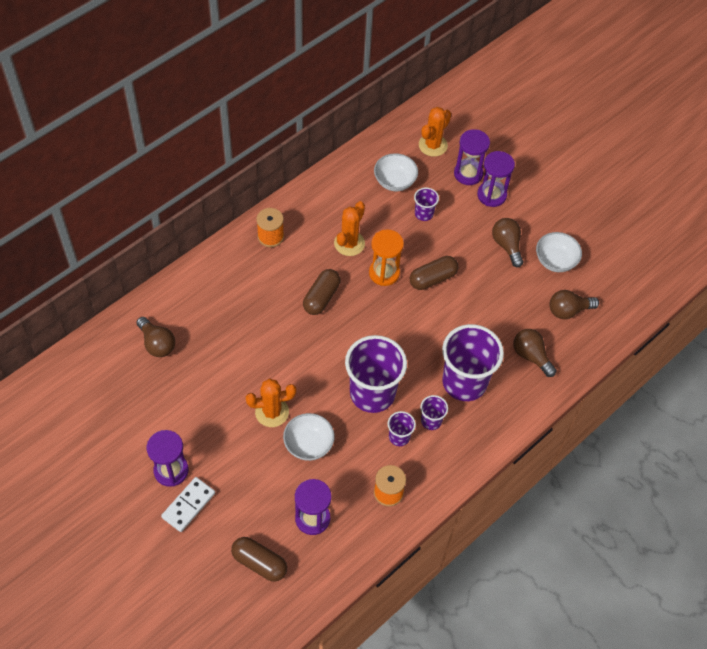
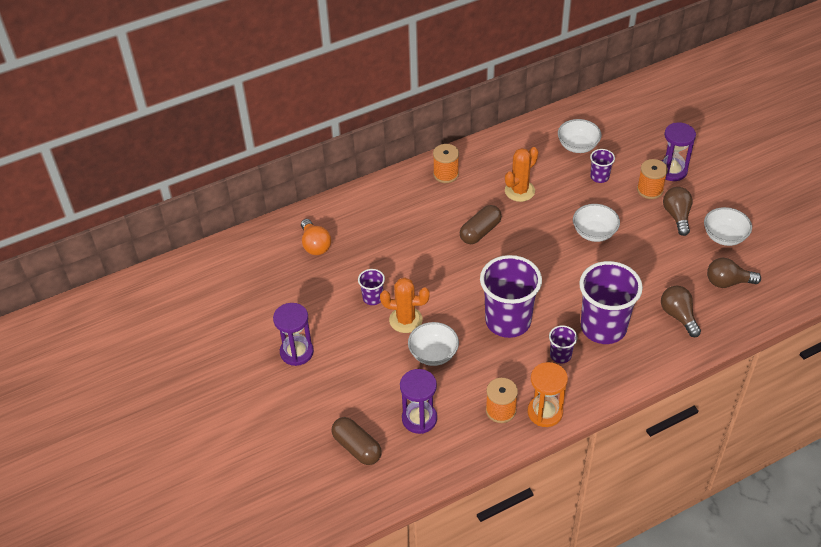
camera: 20 degrees right, 10 degrees down
(157, 343) = (315, 245): brown light bulb -> orange light bulb
(188, 505) = (304, 384): white domino -> none
(384, 273) = (547, 221): orange hourglass -> orange hourglass (545, 412)
(399, 437) = (524, 363): purple cup -> purple cup (373, 298)
(433, 145) = (623, 121): orange cactus -> none
(433, 278) = (594, 233): brown capsule -> white bowl
(468, 174) = (653, 150): purple hourglass -> none
(475, 220) = (650, 190): none -> orange spool

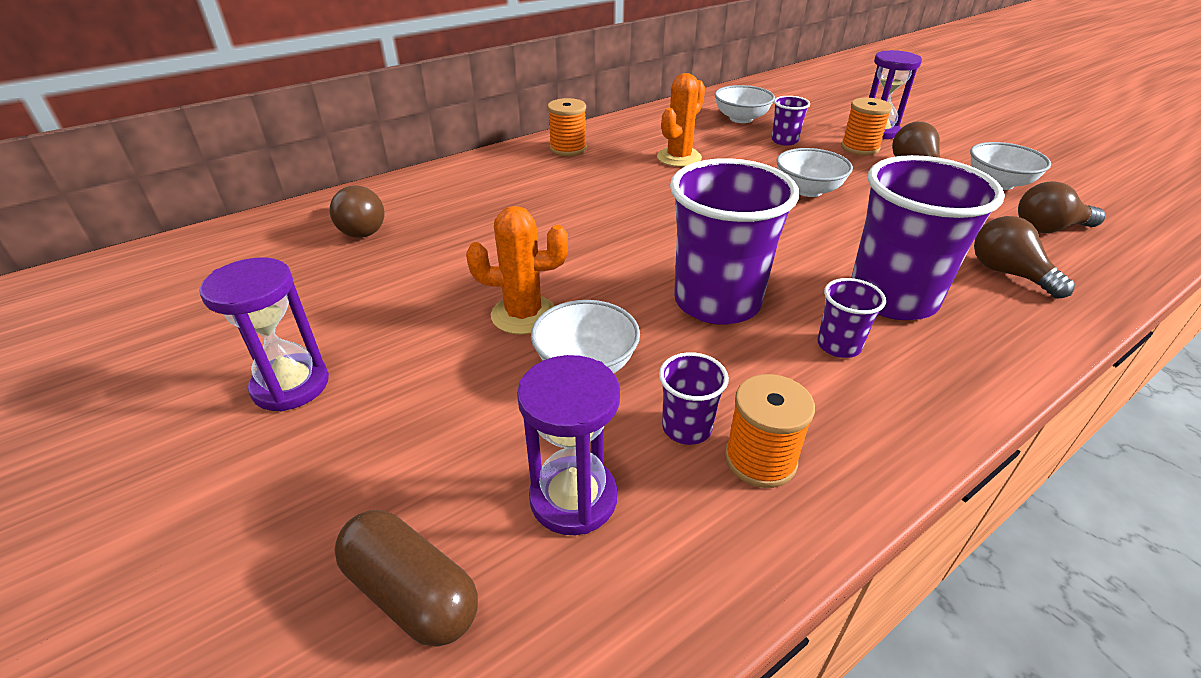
camera: 10 degrees left, 10 degrees down
(315, 245) = (360, 228): orange light bulb -> brown light bulb
(373, 298) = (459, 288): purple cup -> purple cup (686, 428)
(480, 232) = (633, 199): brown capsule -> none
(545, 412) = (860, 454): orange hourglass -> none

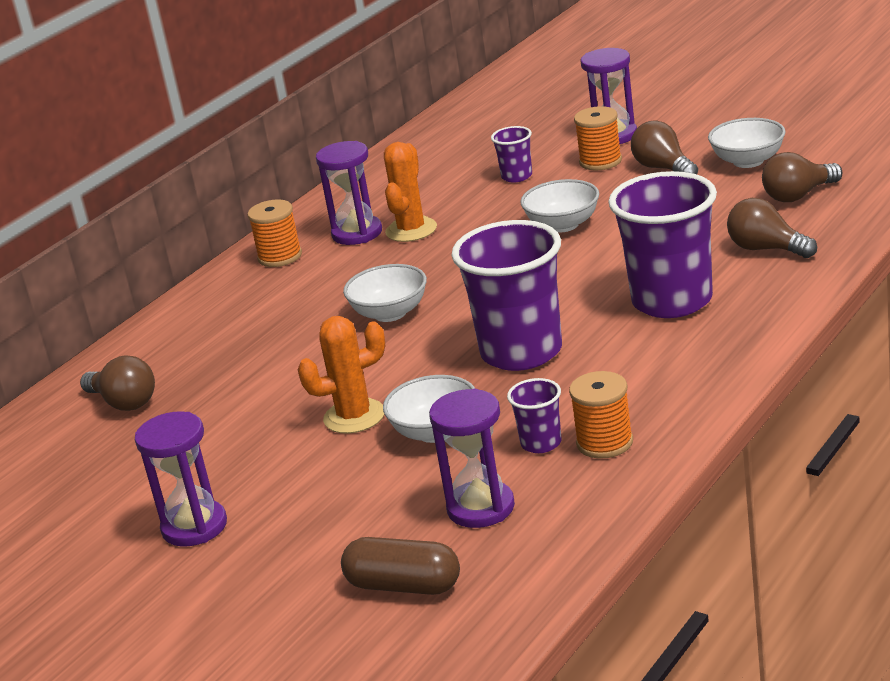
camera: 15 degrees left, 10 degrees down
(636, 148) = (357, 233): none -> purple hourglass
(741, 118) = (456, 163): white bowl -> white bowl (390, 313)
(838, 346) = (638, 351): purple cup -> none

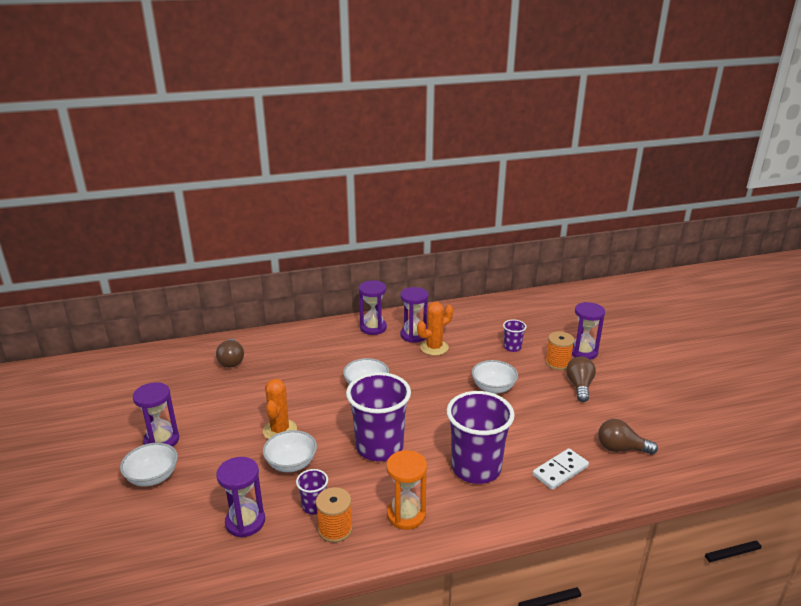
camera: 35 degrees right, 0 degrees up
(280, 257) = (373, 328): orange spool -> purple hourglass
(354, 416) = (280, 430): orange cactus -> orange cactus turned 75 degrees clockwise
(404, 586) = (165, 538): brown capsule -> none
(664, 382) = (406, 515): none -> orange hourglass
(748, 161) = (625, 409): white bowl -> white bowl (153, 477)
(766, 249) = (560, 471): brown light bulb -> white domino

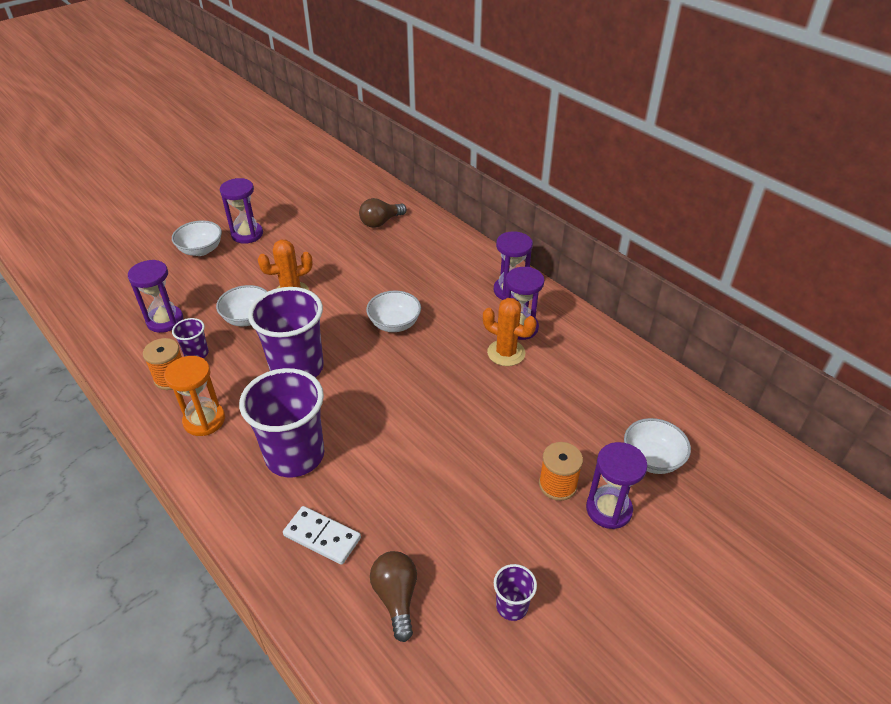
camera: 65 degrees right, 15 degrees up
(493, 388) = (455, 431): white bowl -> white bowl (652, 459)
(512, 347) = (561, 426): purple cup -> purple cup (512, 606)
(579, 386) = (515, 522): brown light bulb -> none

